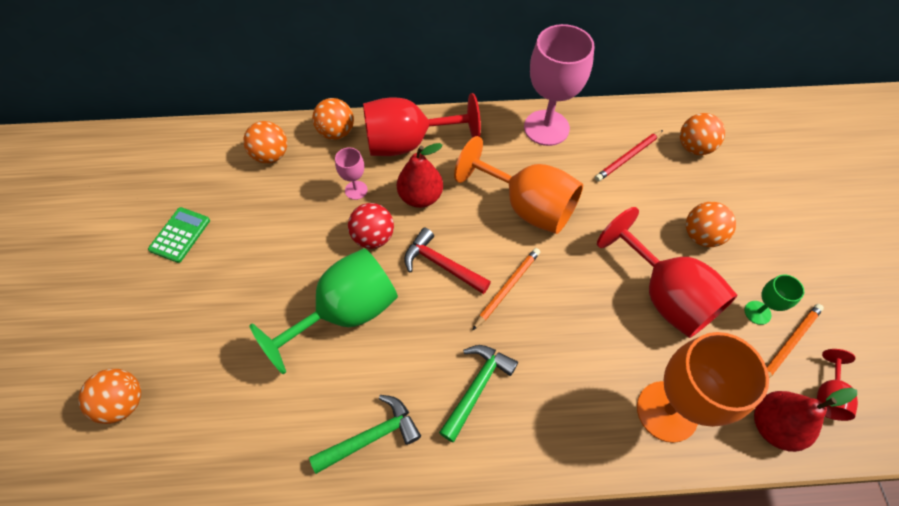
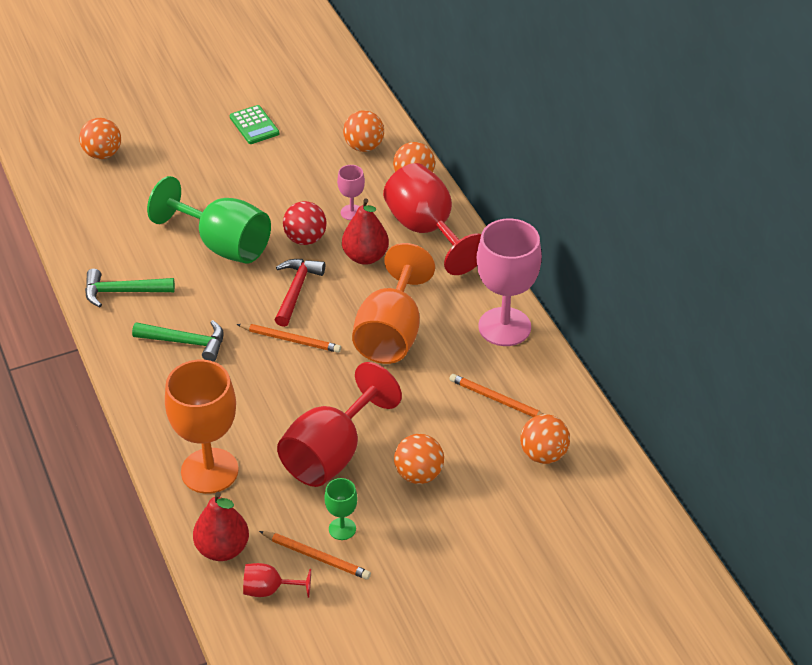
camera: 70 degrees right, 15 degrees down
(180, 235) = (254, 125): green calculator -> green calculator turned 60 degrees clockwise
(372, 436) = (122, 292): green hammer -> green hammer turned 135 degrees clockwise
(628, 157) = (498, 400): red pencil -> orange pencil

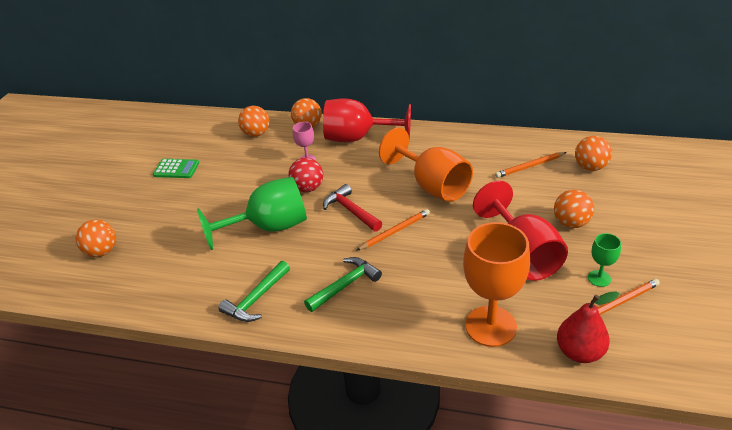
camera: 50 degrees left, 5 degrees down
(269, 590) = (639, 342): red goblet -> none
(365, 257) = (353, 170): red pear -> none
(504, 327) = (469, 141): pink goblet -> none

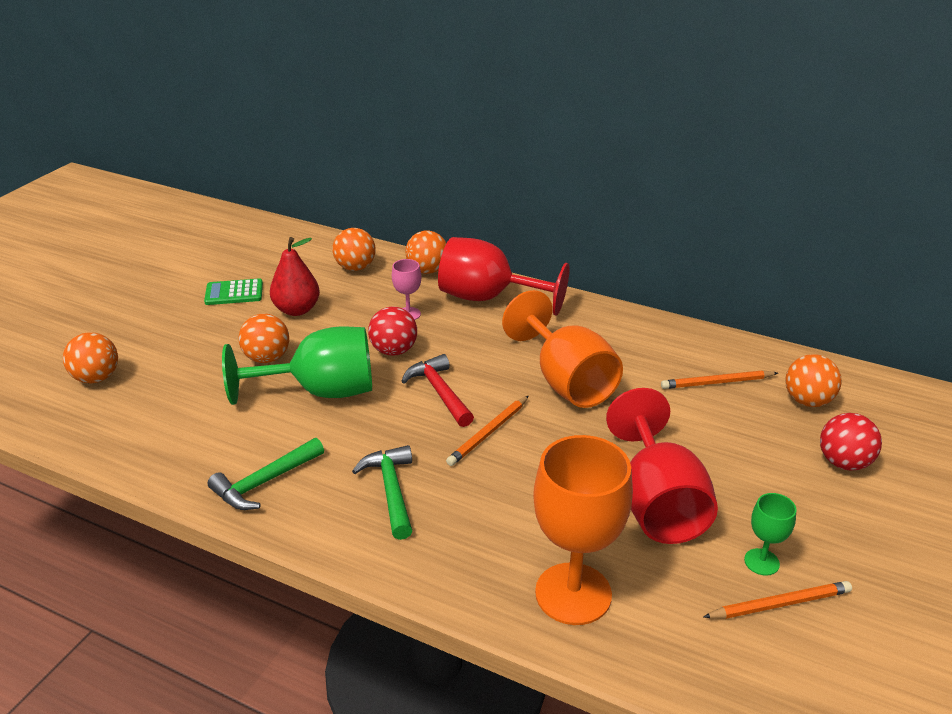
camera: 10 degrees right, 5 degrees down
(176, 169) = (234, 293): green calculator -> green calculator turned 150 degrees clockwise
(345, 285) = (391, 490): green hammer -> green hammer turned 75 degrees counterclockwise
(395, 231) = (488, 432): orange pencil -> orange pencil turned 150 degrees clockwise
(571, 223) = (748, 474): orange ball -> orange ball (267, 358)
(579, 352) = (691, 662): red pear -> red pear (297, 310)
(626, 203) = (843, 462): none -> red ball

